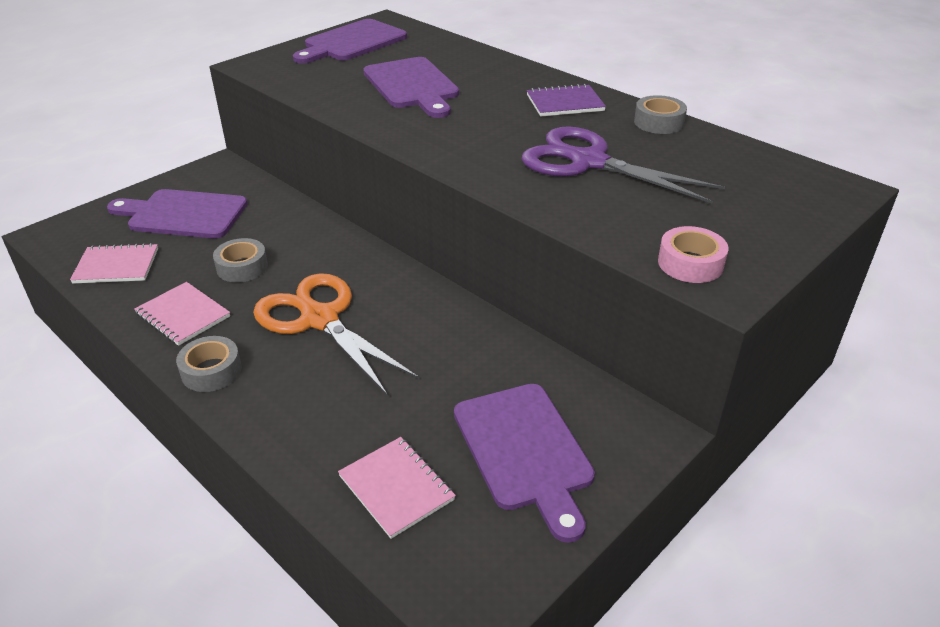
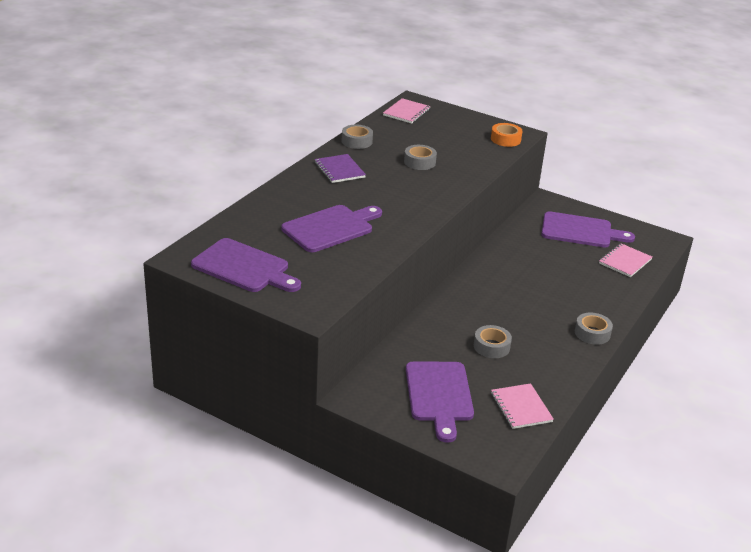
camera: 105 degrees left, 5 degrees down
(183, 315) = (553, 358): pink notebook -> pink notebook (406, 112)
(319, 319) = (526, 303): orange scissors -> none
(525, 451) = (580, 231): purple cutting board -> purple cutting board turned 45 degrees clockwise
(588, 162) = (419, 162): purple scissors -> grey tape
(690, 263) = (505, 139): pink tape -> orange tape

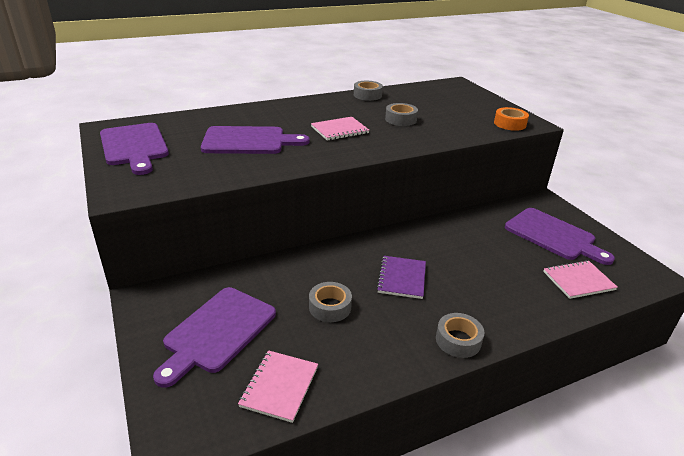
camera: 35 degrees right, 0 degrees up
(339, 170) = (323, 108): purple notebook -> purple notebook (402, 278)
(406, 112) = (440, 88): pink notebook -> pink notebook (339, 130)

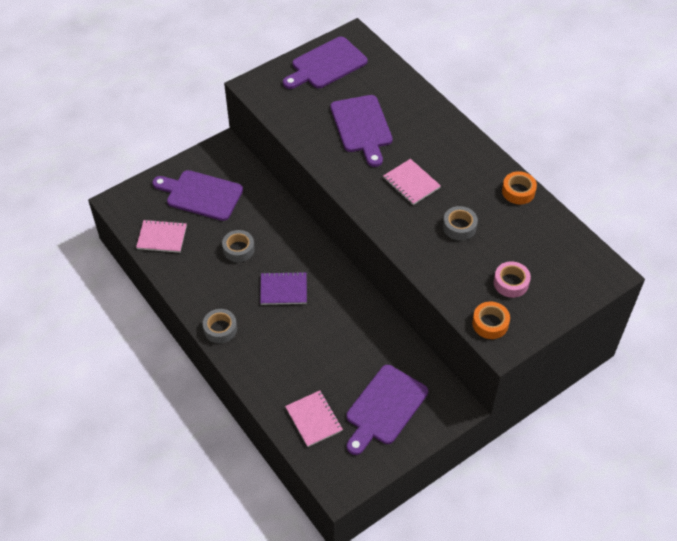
camera: 80 degrees right, 20 degrees up
(367, 95) = (518, 191): grey tape -> orange tape
(465, 111) = (511, 283): none -> pink tape

